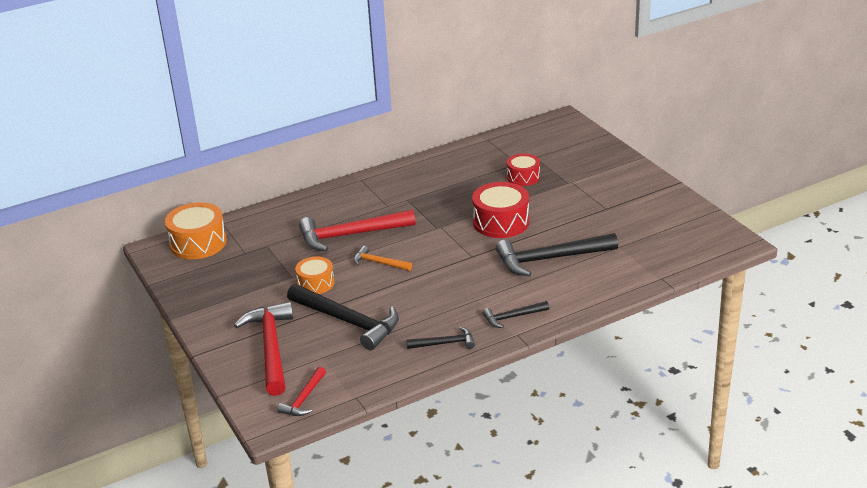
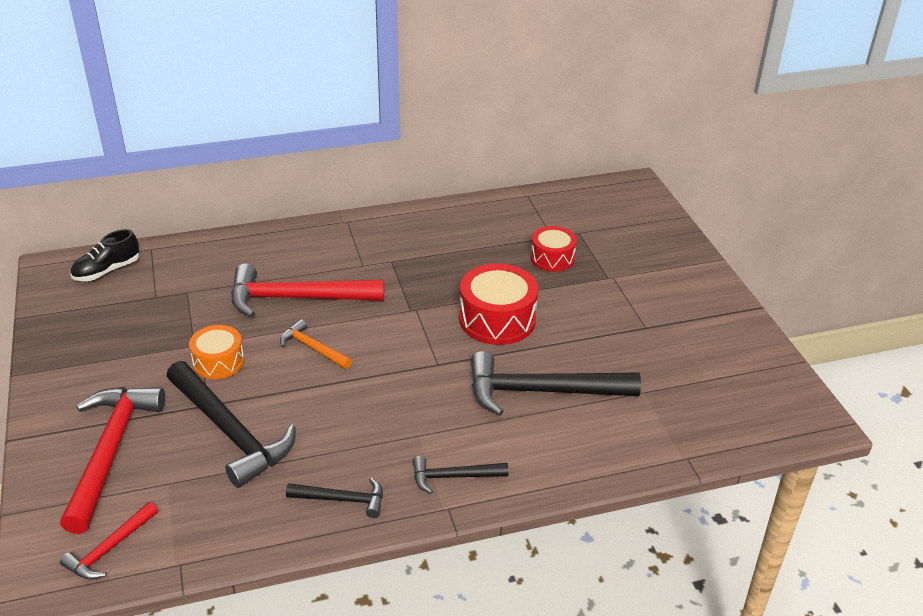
camera: 10 degrees right, 5 degrees up
(198, 243) = (107, 271): orange drum -> black shoe

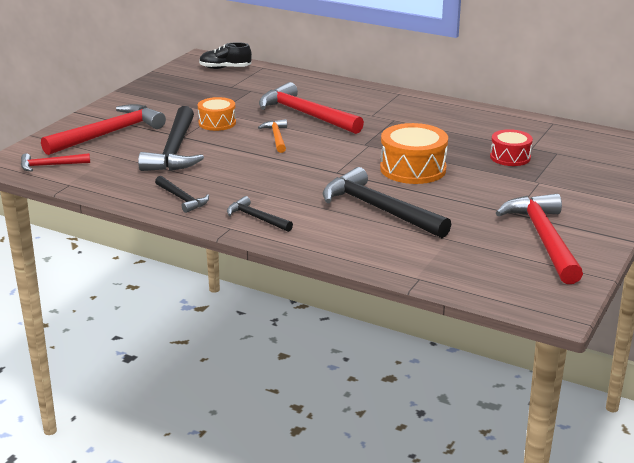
camera: 45 degrees right, 10 degrees down
(497, 319) = (413, 169): red drum -> orange drum
(705, 345) = (543, 239): none -> red hammer

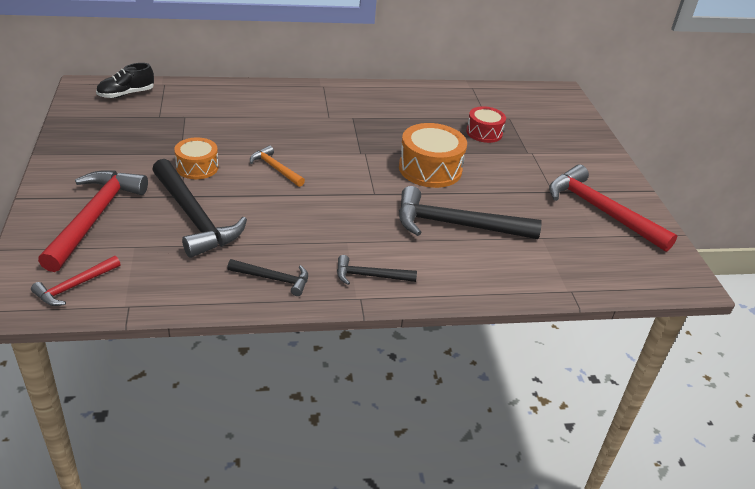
camera: 40 degrees left, 10 degrees up
(305, 114) = (271, 132): red hammer -> none

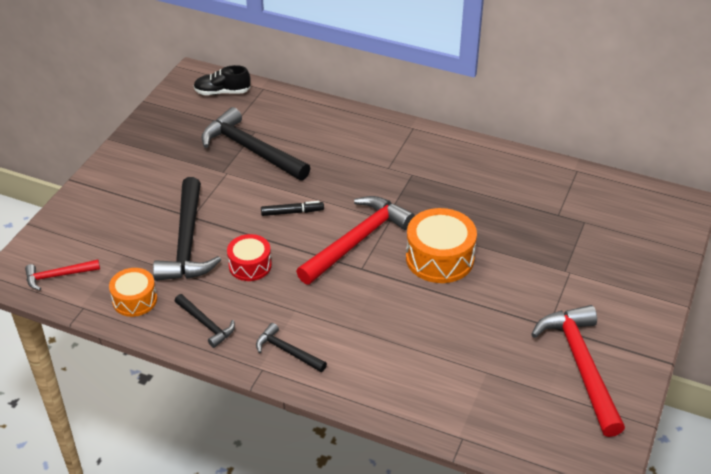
camera: 35 degrees right, 5 degrees up
(95, 217) = (113, 217): red hammer -> red hammer (357, 241)
(197, 167) = (226, 191): orange drum -> orange drum (135, 300)
(275, 168) = (292, 212): orange hammer -> black marker
(456, 225) = (411, 328): black hammer -> black hammer (251, 150)
(484, 133) = (537, 232): red drum -> red drum (250, 265)

